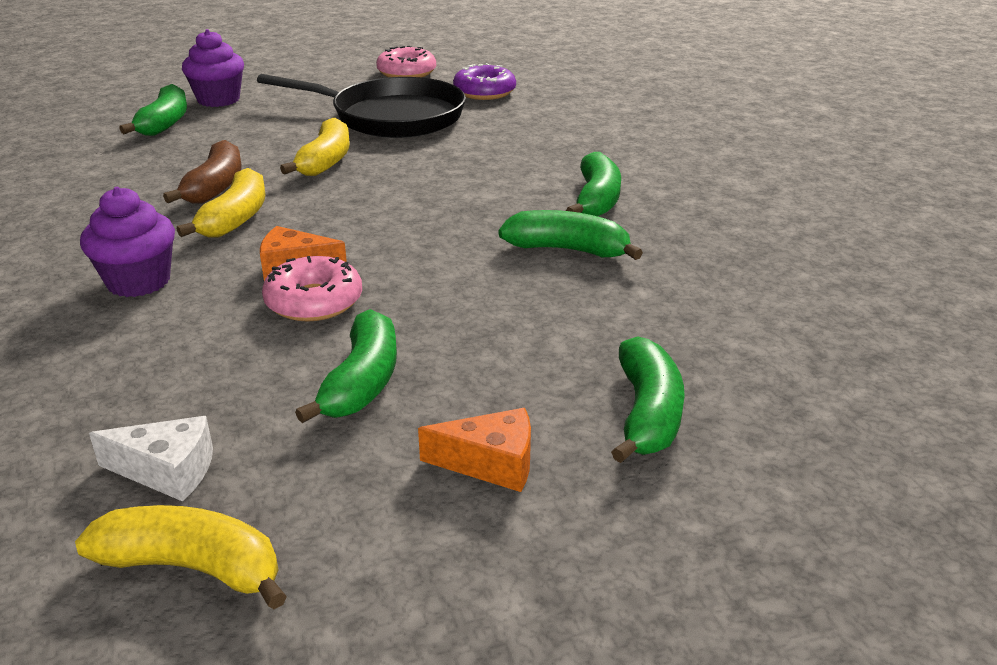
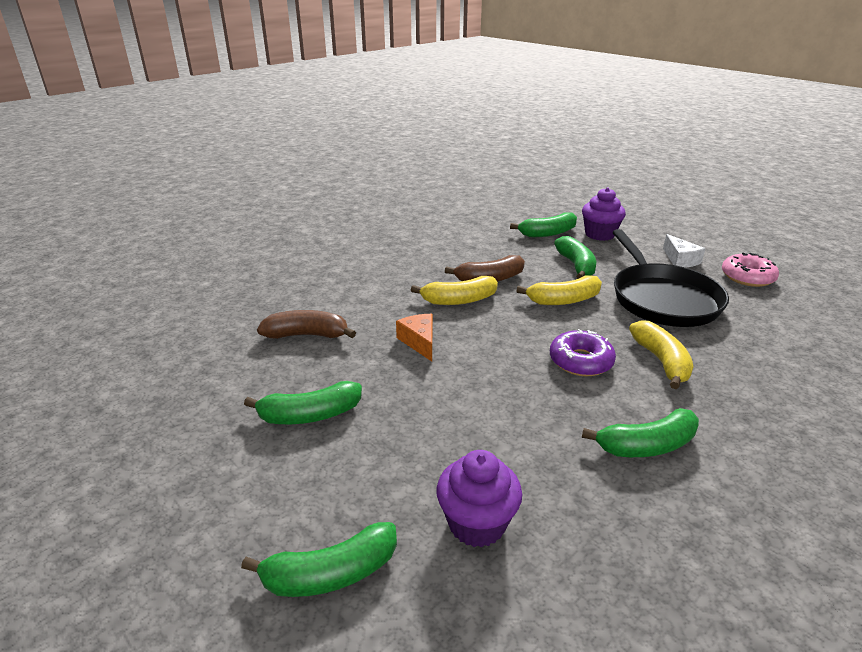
camera: 65 degrees right, 0 degrees up
(138, 281) = (368, 301): purple cupcake -> purple cupcake (477, 523)
(160, 351) = (307, 335): none -> brown banana
(167, 471) = (206, 381): white cheese -> white cheese (680, 260)
(193, 567) = (134, 420): yellow banana -> yellow banana (661, 361)
(314, 301) = (386, 364): pink donut -> none
(484, 92) = (769, 322): purple donut -> purple donut (580, 361)
(491, 463) = (244, 502): orange cheese -> none
(568, 250) = (543, 454): green banana -> green banana (576, 266)

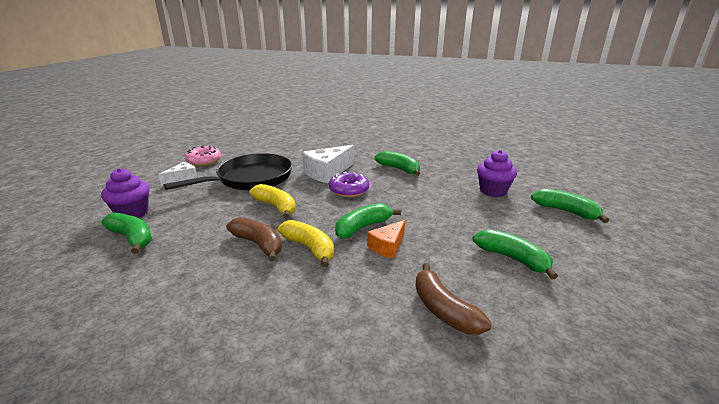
camera: 120 degrees left, 5 degrees down
(576, 266) = (210, 212): green banana -> green banana (363, 227)
(661, 361) = (327, 172): yellow banana -> white cheese

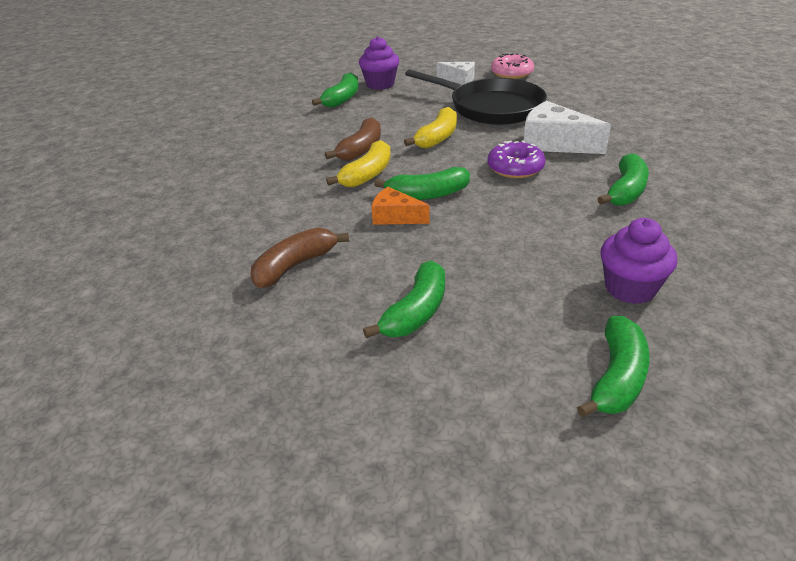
camera: 75 degrees right, 10 degrees up
(363, 227) = (427, 195): green banana -> green banana turned 135 degrees clockwise

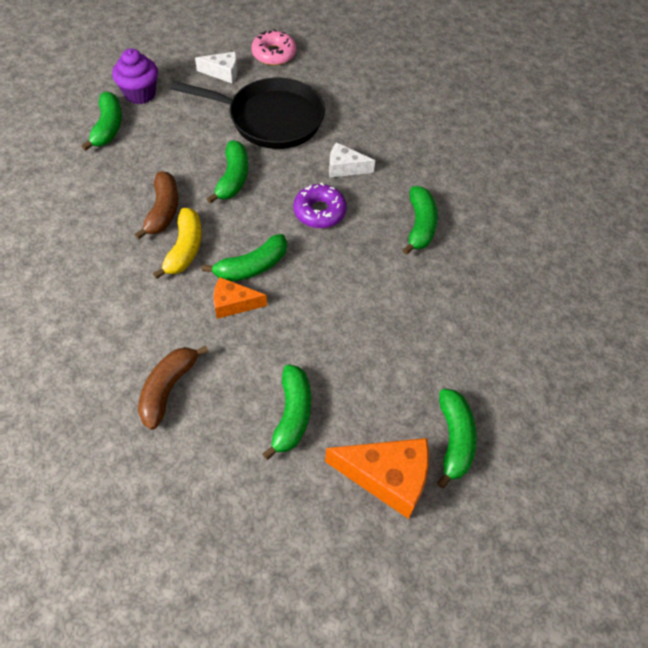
camera: 25 degrees left, 20 degrees up
(437, 138) = (233, 178): yellow banana -> green banana
(511, 394) = (387, 477): none -> orange cheese
(554, 143) = (345, 168): white cheese -> white cheese, size x0.60
(630, 288) = (445, 345): purple cupcake -> none

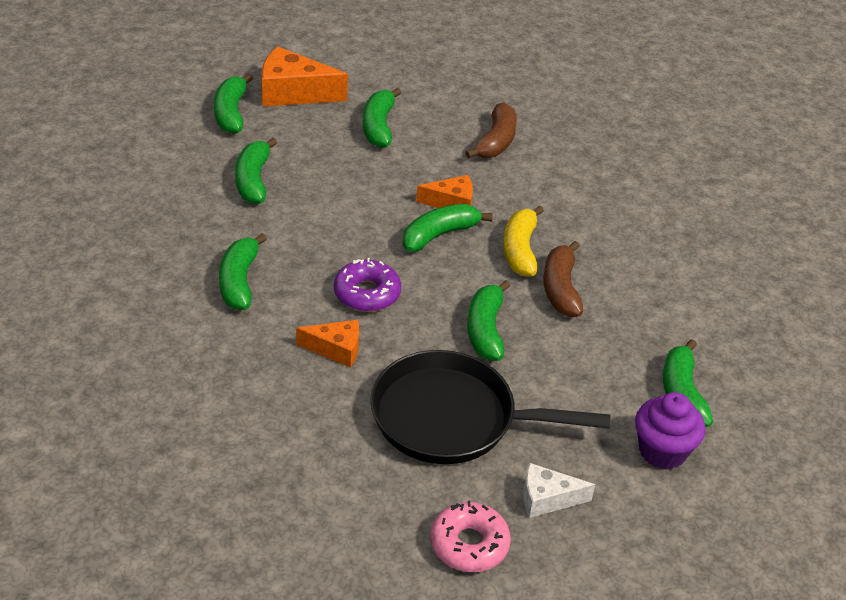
camera: 175 degrees right, 15 degrees down
(345, 168) = (336, 349): white cheese -> orange cheese
(419, 336) = (253, 180): none -> green banana

